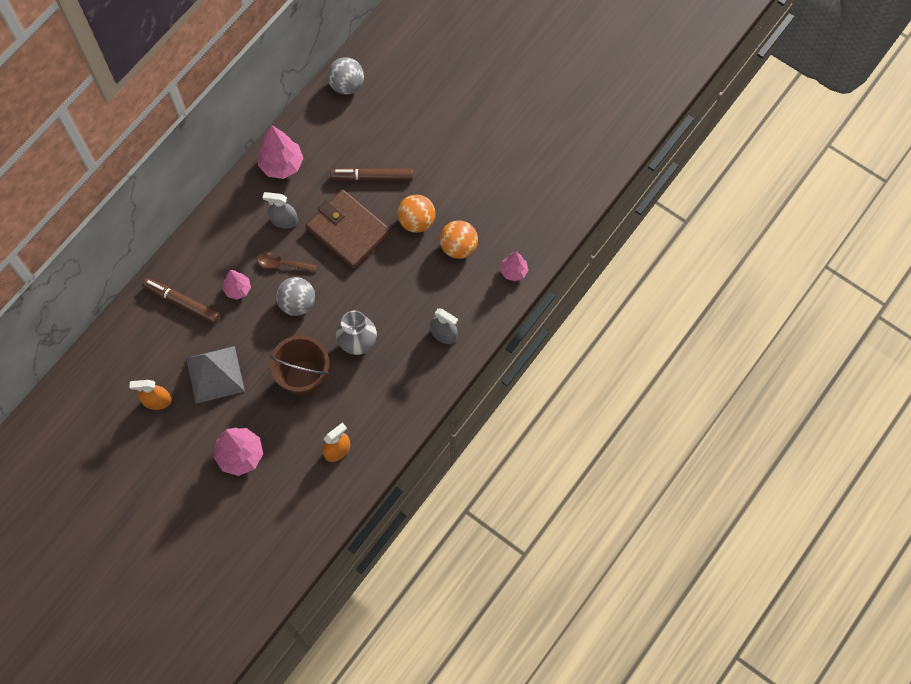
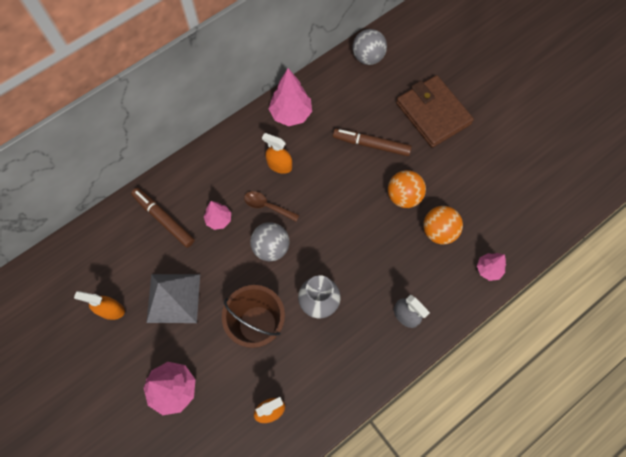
camera: 15 degrees right, 0 degrees up
(284, 220) = (279, 165): grey spray bottle -> orange spray bottle
(348, 231) = (336, 190): brown wallet -> brown wallet (433, 113)

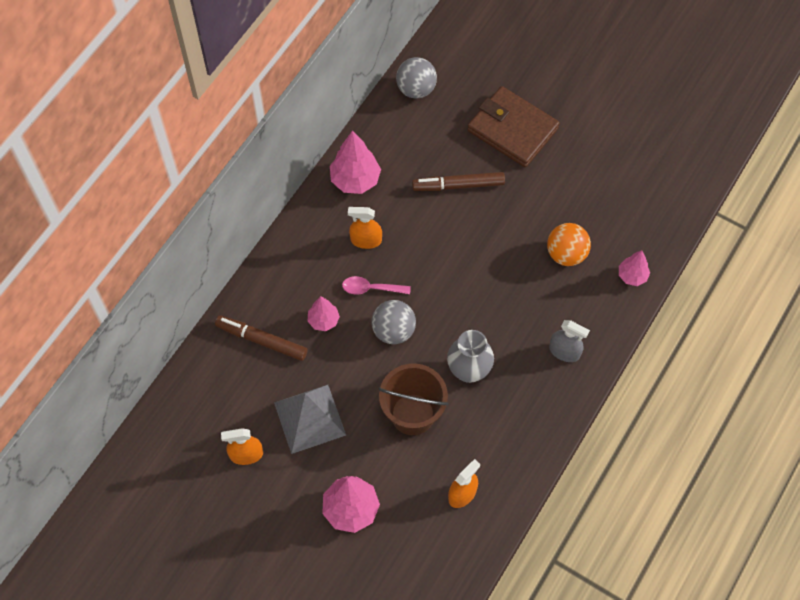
camera: 20 degrees left, 5 degrees down
(267, 206) = (371, 288): brown spoon -> pink spoon
(403, 196) = (515, 229): orange ball -> none

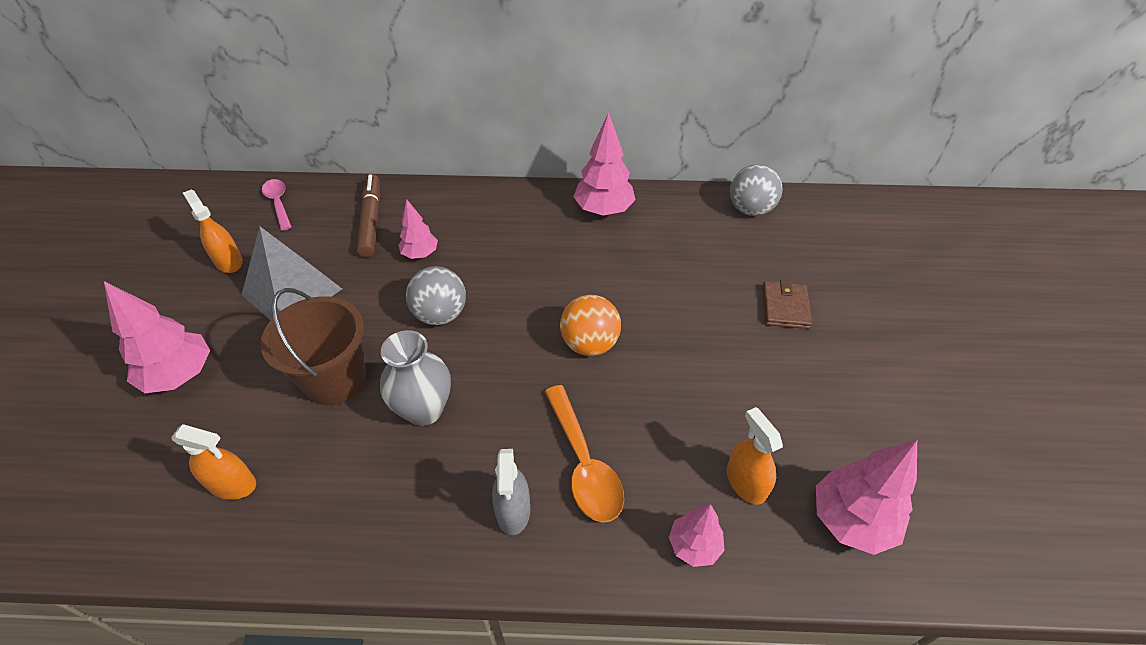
camera: 60 degrees right, 15 degrees down
(366, 240) = (539, 246): orange spray bottle -> orange spray bottle (746, 482)
(371, 288) = (483, 274): pink spoon -> pink spoon (278, 203)
(458, 185) = (668, 291): brown marker -> none
(512, 130) = (785, 307): brown wallet -> brown wallet, size x0.53
(556, 302) = (583, 464): none -> orange spoon
(566, 254) = (664, 442): orange ball -> orange ball (589, 344)
(659, 196) = (851, 520): none -> pink tree

